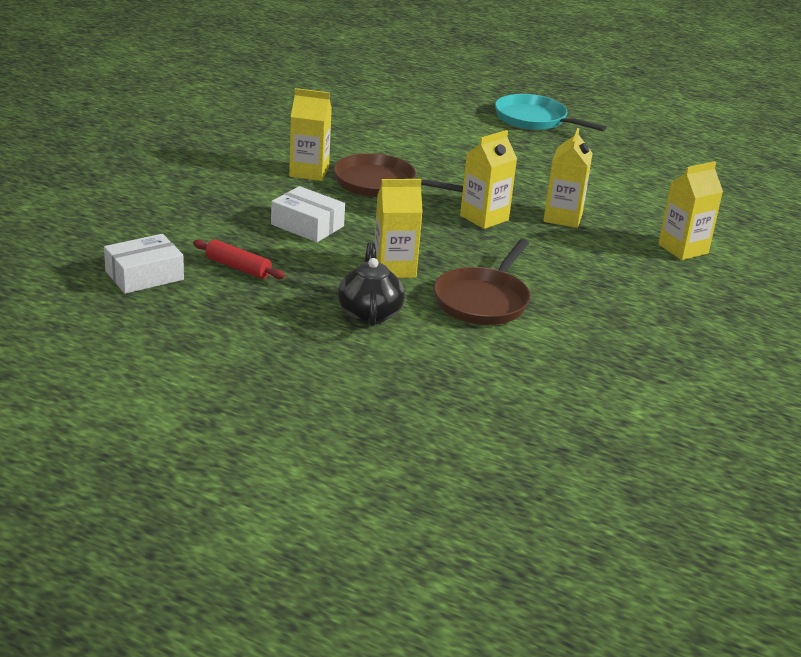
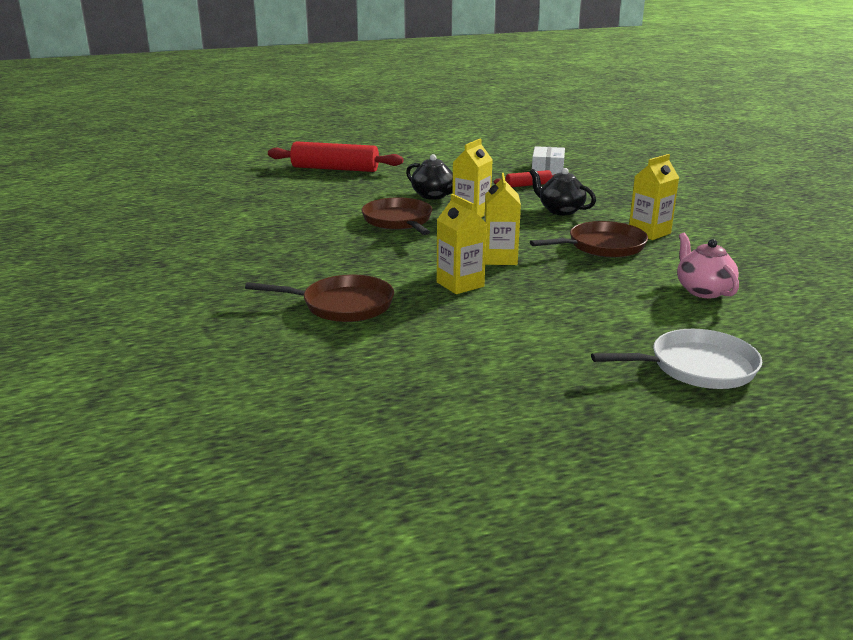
camera: 135 degrees right, 5 degrees down
(307, 225) = (560, 210): white box -> black teapot
(373, 445) = (335, 169): none -> red rolling pin
(411, 133) = (703, 290): none -> pink teapot
(534, 120) = (697, 367): turquoise pan -> white pan
(683, 249) = (342, 305): yellow carton -> brown pan

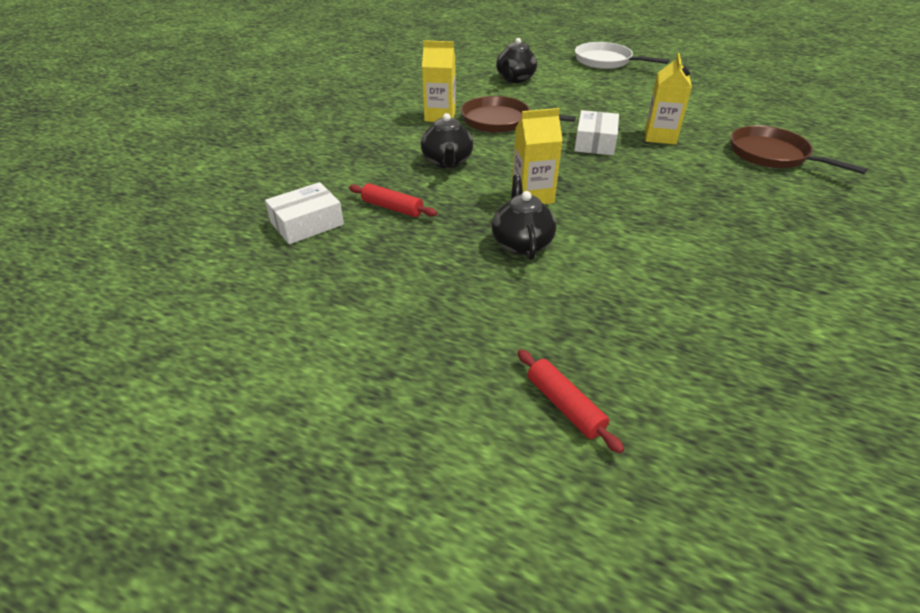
camera: 135 degrees left, 15 degrees up
(335, 169) = (565, 405): red rolling pin -> red rolling pin, size x0.50
(398, 221) = (621, 220): brown pan -> none
(500, 258) = (595, 142): yellow carton -> white box
(703, 290) = (515, 79): pink teapot -> black teapot

